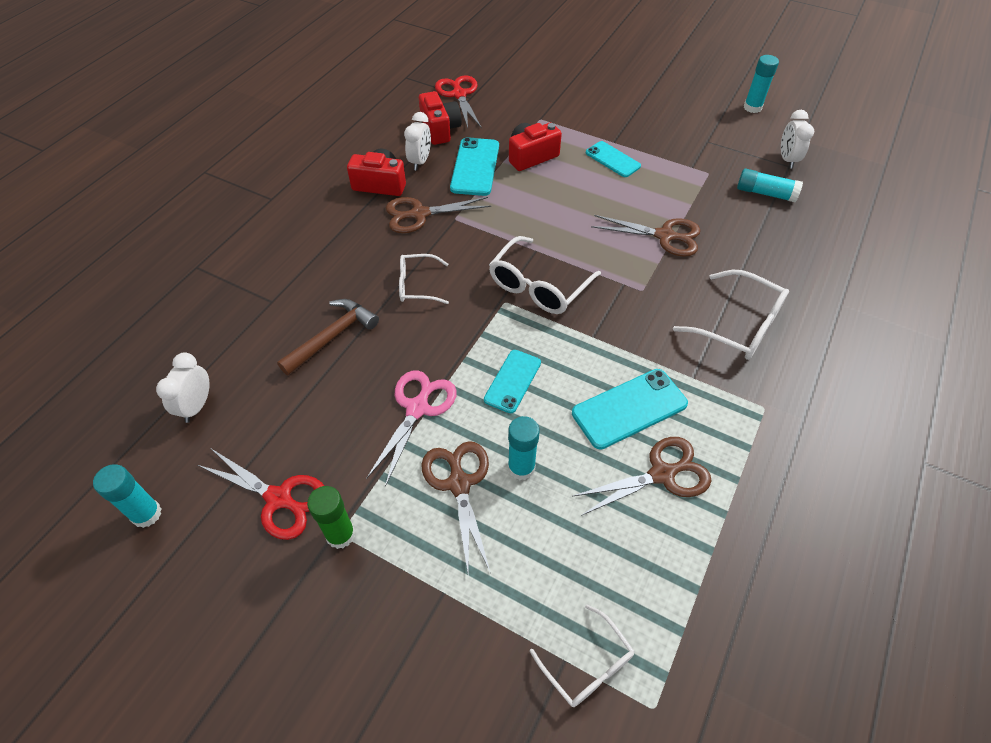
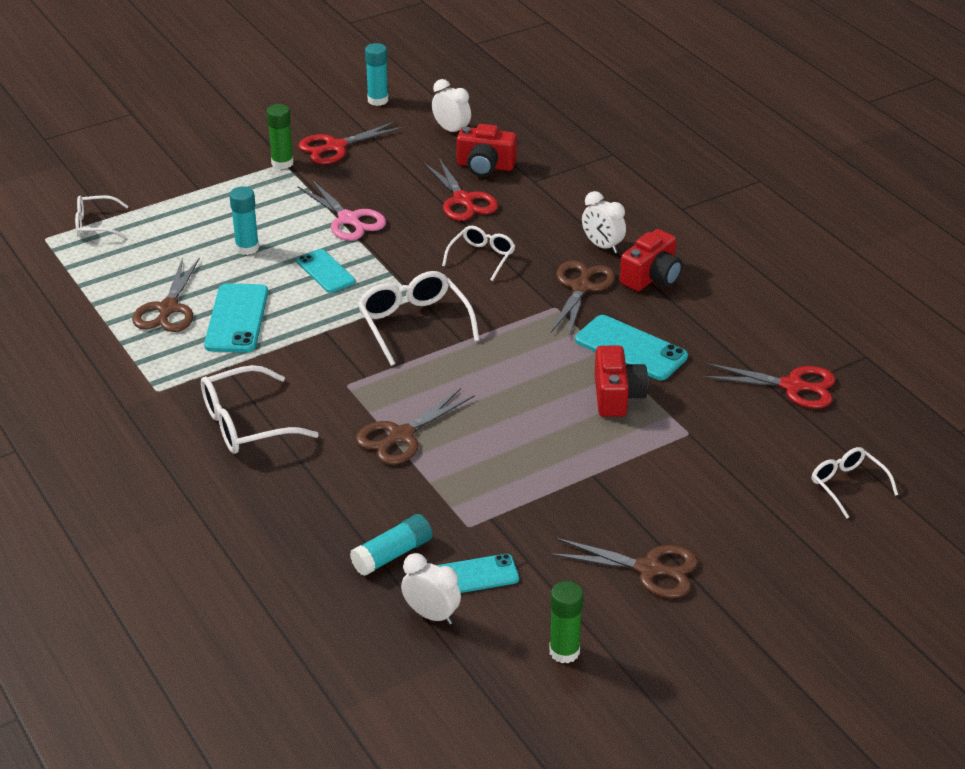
camera: 120 degrees right, 15 degrees down
(332, 336) = (463, 200): brown hammer -> red scissors
(420, 162) = (671, 314): white clock -> white clock (602, 246)
(440, 129) = (724, 347): red camera -> red camera (485, 166)
(459, 484) = (265, 218): brown scissors -> brown scissors (648, 569)
(532, 57) = (847, 485): none -> white glasses
(612, 159) = (559, 458): turquoise phone -> turquoise phone (475, 575)
(752, 107) = (564, 651): turquoise glue stick -> green glue stick

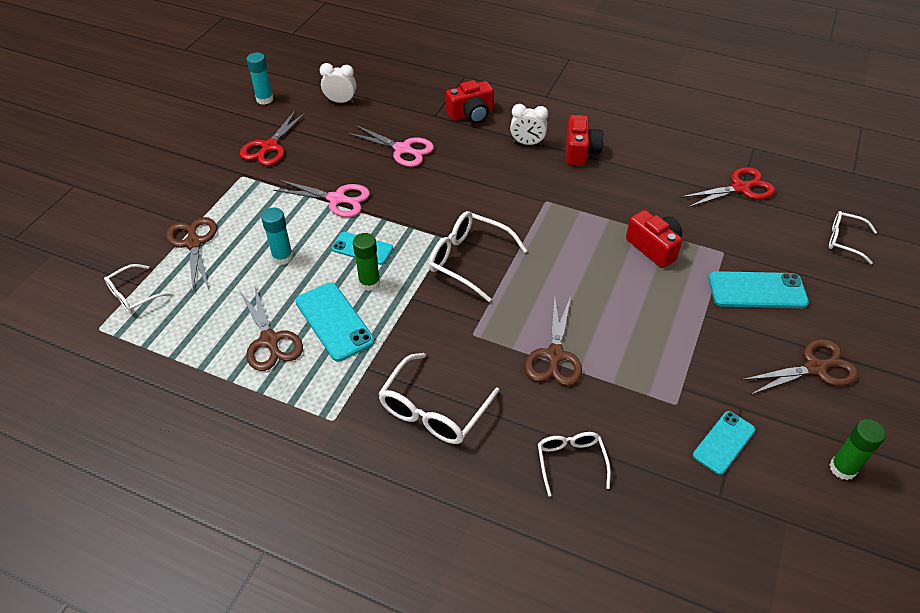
camera: 35 degrees left, 10 degrees up
(282, 163) = (241, 176): green glue stick -> green glue stick (369, 283)
(392, 555) = (654, 461): turquoise glue stick -> none
(431, 615) = (733, 496): white clock -> none
(463, 200) = (402, 149): red scissors -> pink scissors
(481, 257) = (460, 186): white glasses -> white glasses (571, 462)
(485, 166) = (391, 118): red camera -> red camera (471, 114)
(581, 288) = (546, 179): brown scissors -> brown scissors (194, 243)
(631, 348) = (624, 208): turquoise phone -> turquoise phone (757, 290)

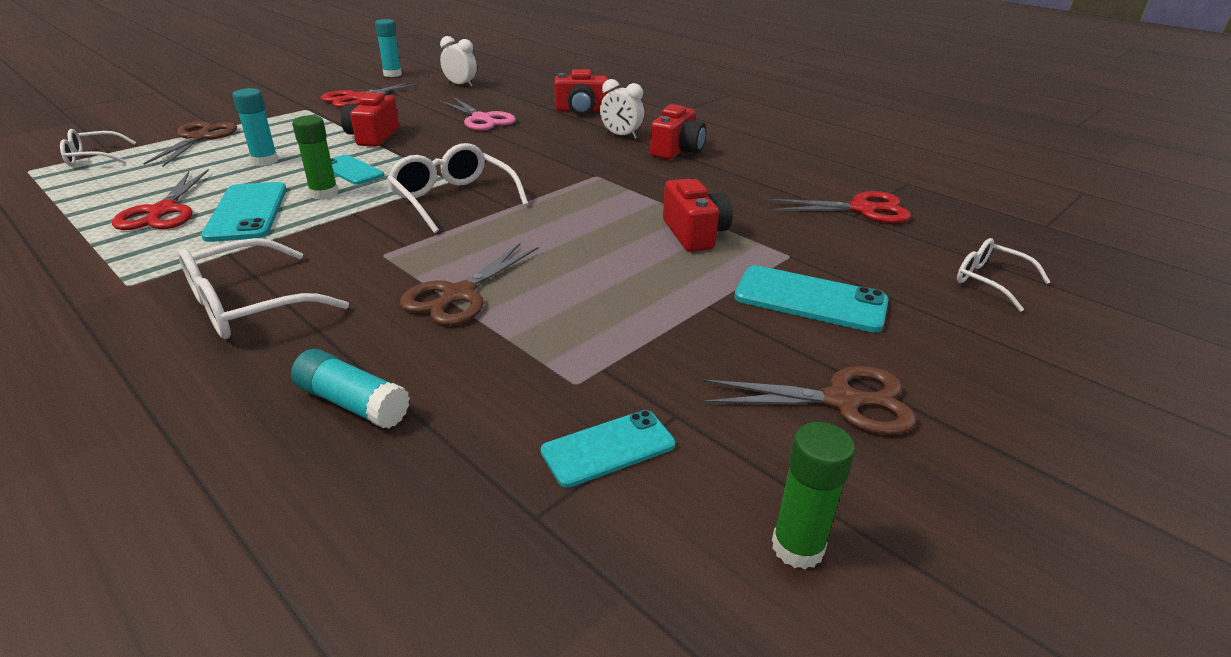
camera: 20 degrees right, 15 degrees down
(269, 340) = (163, 211): brown scissors -> red scissors
(336, 199) = (372, 136): pink scissors -> red camera
(571, 462) = (353, 403): white glasses -> turquoise glue stick

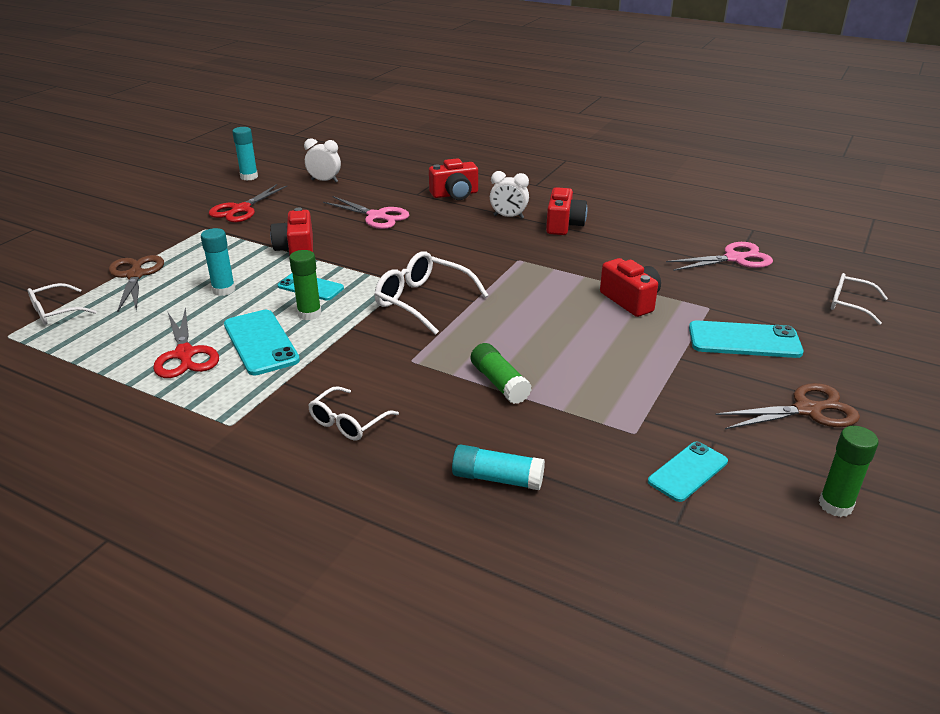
camera: 15 degrees left, 0 degrees up
(250, 305) = (348, 422): white glasses -> white glasses, size x0.63
(459, 295) = (499, 383): brown scissors -> green glue stick
(862, 209) = (734, 259): red scissors -> pink scissors

